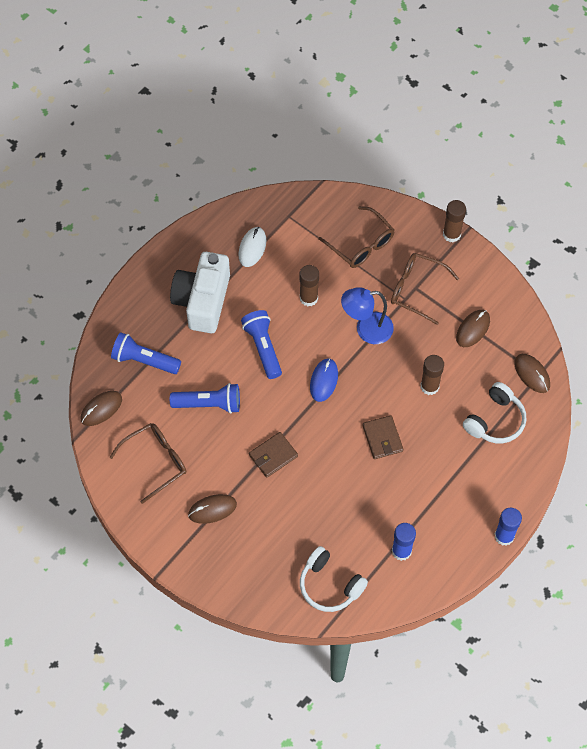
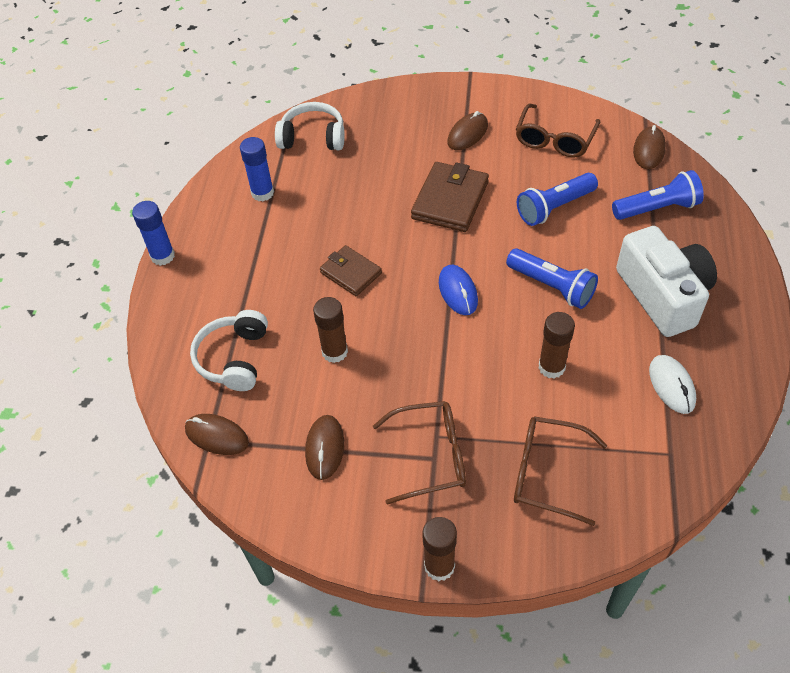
camera: 150 degrees right, 10 degrees down
(273, 456) = (450, 200): brown wallet -> brown wallet, size x1.57
(366, 329) = (455, 371): blue lamp -> none

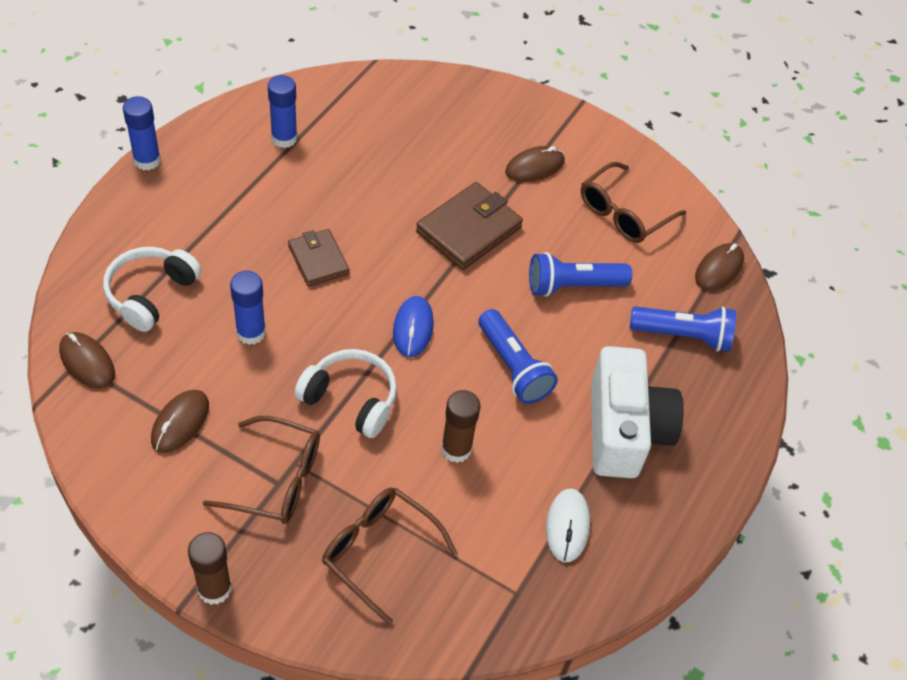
camera: 15 degrees right, 0 degrees up
(313, 137) = (372, 101): white headphones -> white headphones (351, 399)
(334, 352) = (251, 332): brown glue stick -> blue glue stick

